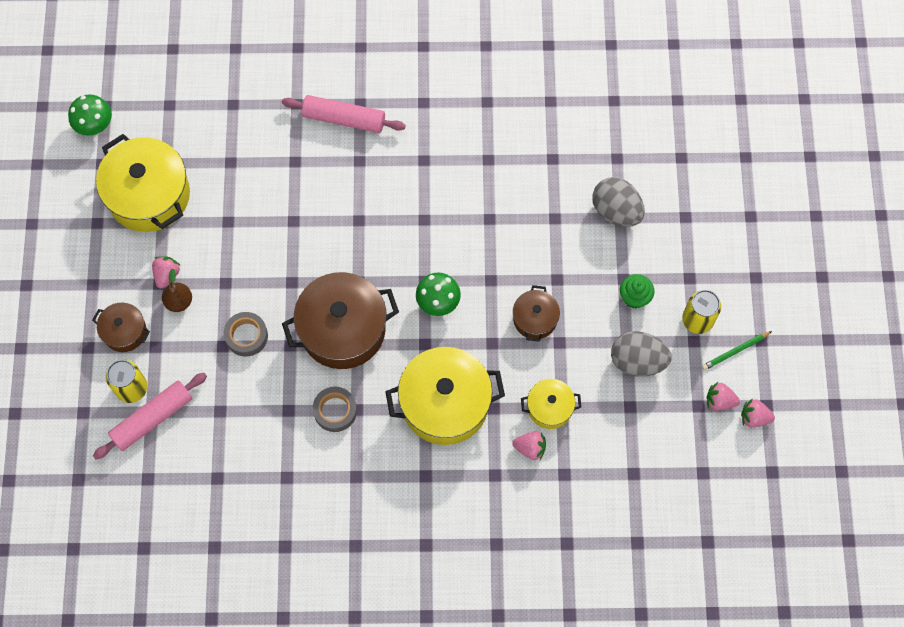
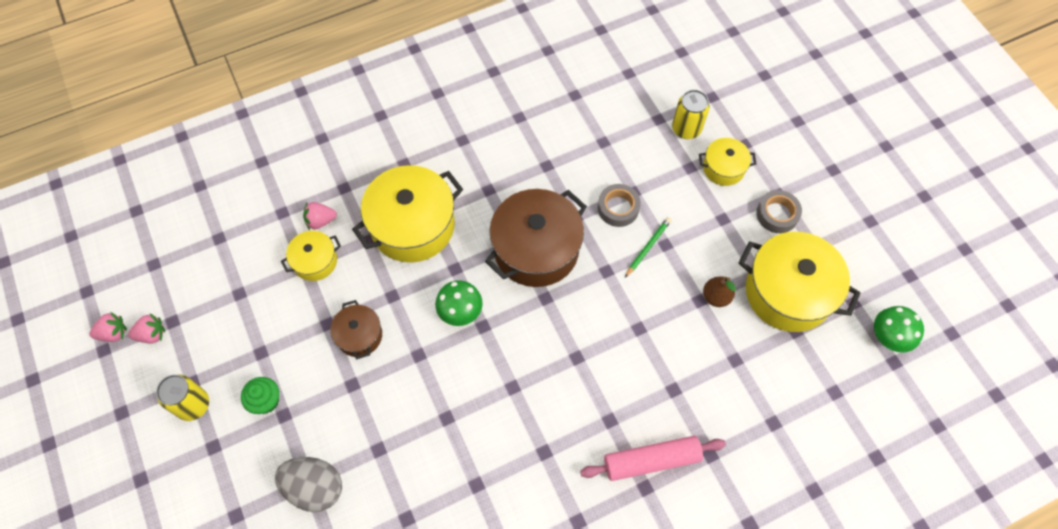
camera: 155 degrees right, 5 degrees down
(124, 332) = (723, 168): brown pot -> yellow pot
(152, 418) = (654, 114): pink rolling pin -> none
(167, 275) = (721, 229): pink strawberry -> none
(179, 301) = (695, 211): brown pear -> brown pear (716, 297)
(335, 411) = (506, 181): grey tape -> grey tape (777, 214)
(637, 361) = (244, 338): grey egg -> none
(735, 351) = (146, 389): green pencil -> green pencil (648, 247)

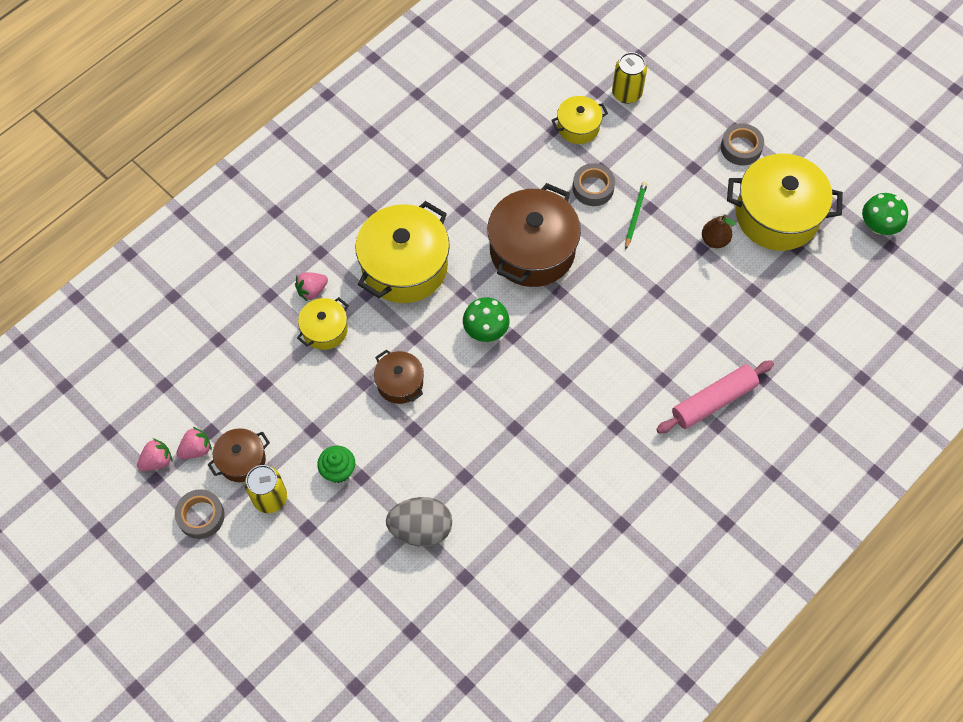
camera: 20 degrees left, 0 degrees up
(125, 400) = (201, 516): none -> grey tape
(186, 359) = (242, 460): none -> brown pot
(723, 168) = (676, 120): yellow pot -> yellow pot (578, 127)

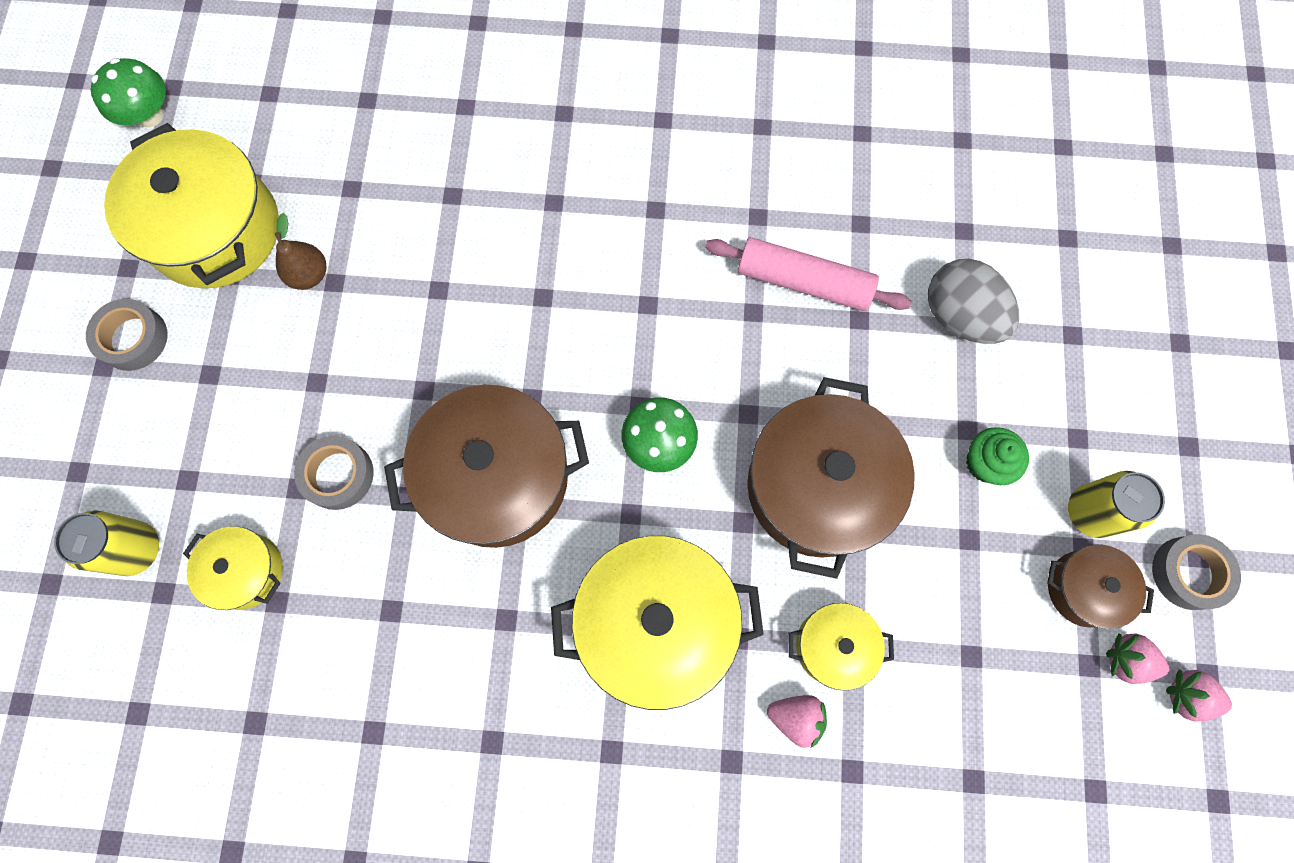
camera: 130 degrees left, 10 degrees up
(400, 383) = (817, 486): brown pot -> brown pot, size x1.94
(635, 215) = (342, 391): green pencil -> none
(713, 401) = (536, 135): pink rolling pin -> pink rolling pin (803, 282)

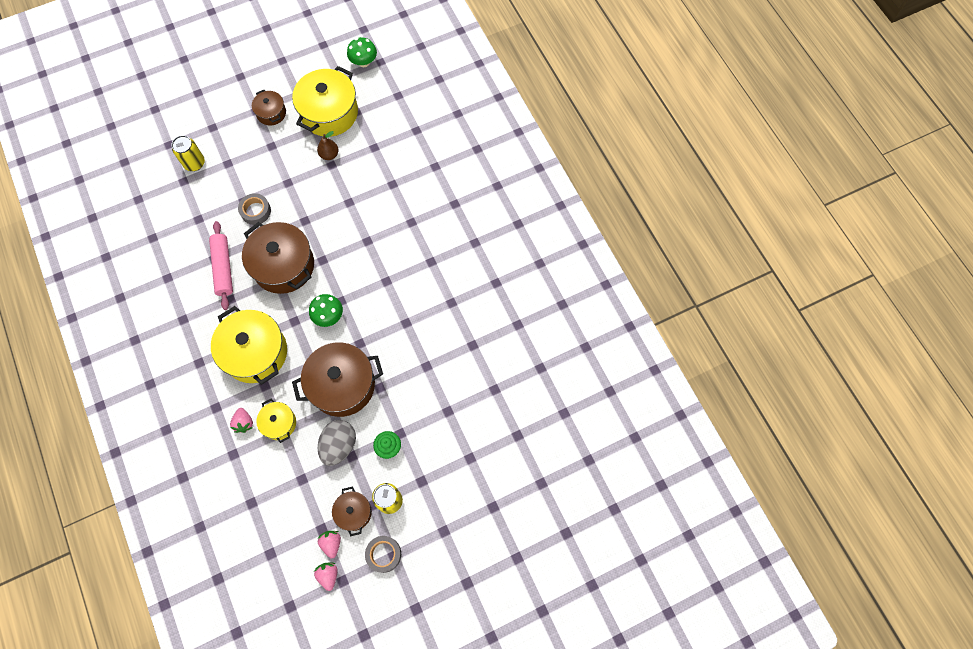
camera: 60 degrees right, 5 degrees down
(133, 338) = (271, 113): grey tape -> brown pot
(246, 571) = (204, 203): yellow pot -> none
(803, 282) = (431, 335): pink rolling pin -> pink rolling pin (223, 268)
(960, 316) = (451, 406): grey egg -> grey egg (339, 445)

